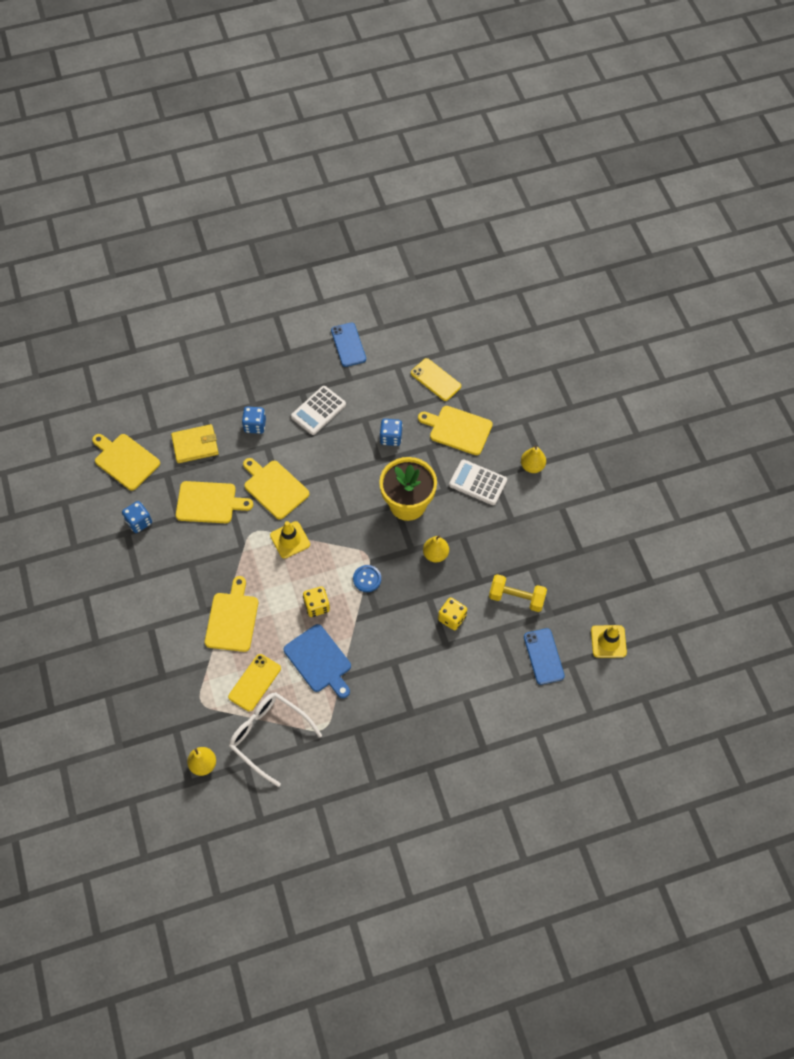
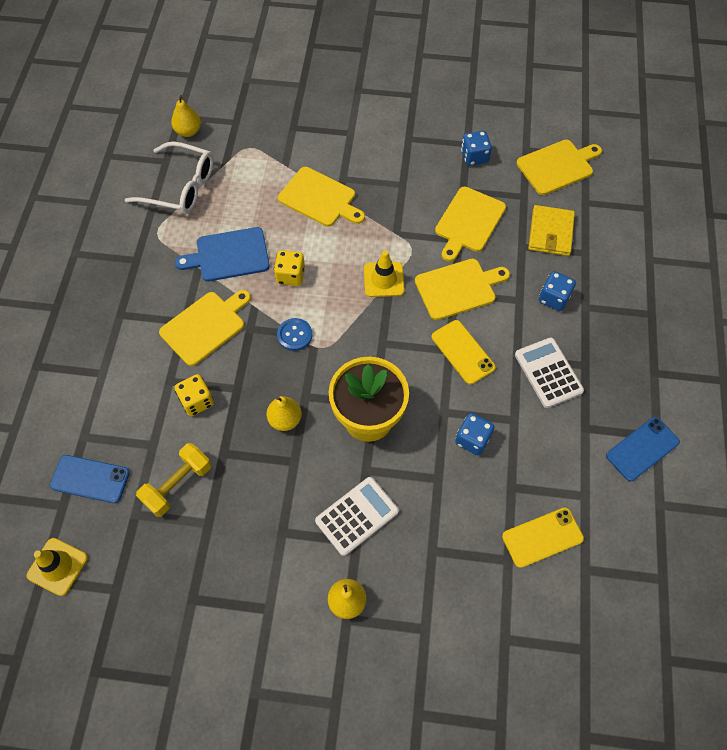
camera: 115 degrees right, 0 degrees up
(254, 682) = (241, 194): yellow phone -> yellow phone (462, 352)
(268, 735) = (181, 187): white glasses -> white glasses turned 45 degrees clockwise
(348, 345) = (642, 449): blue phone -> blue phone turned 45 degrees counterclockwise
(458, 429) = (449, 529): yellow cutting board -> yellow cutting board (205, 326)

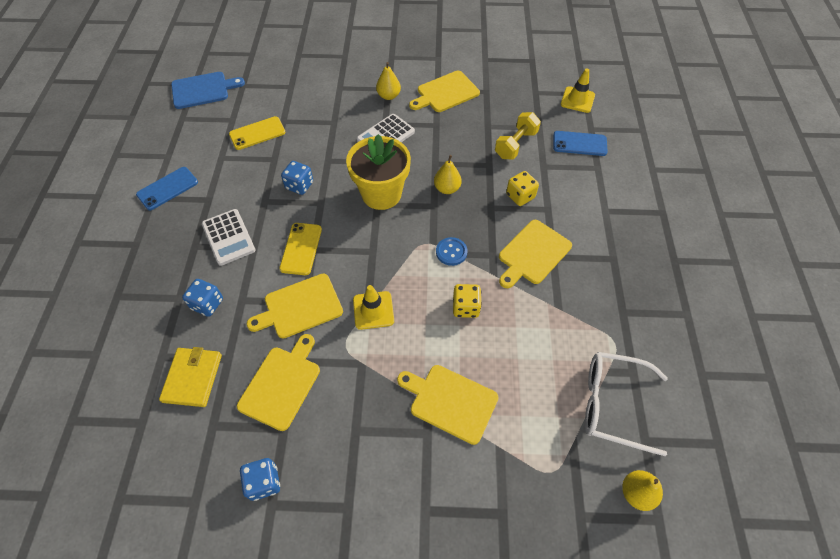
camera: 175 degrees right, 5 degrees down
(229, 255) = (532, 324): blue cutting board -> blue cutting board (203, 90)
(462, 352) = (301, 249): yellow phone -> yellow phone turned 45 degrees clockwise
(557, 166) = (160, 476): yellow cutting board -> yellow cutting board (445, 93)

